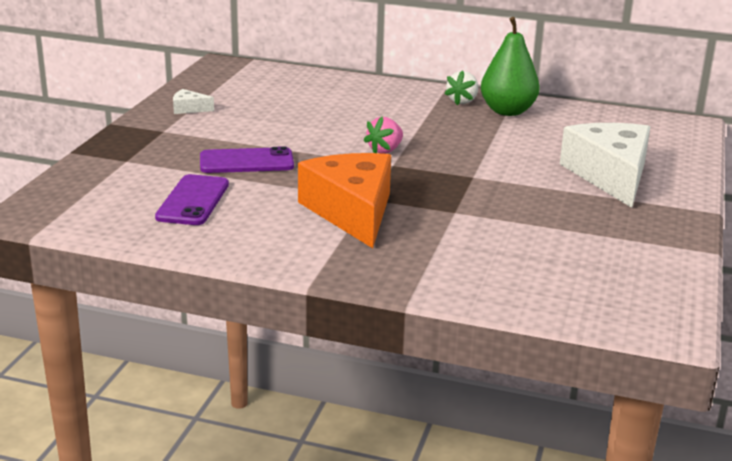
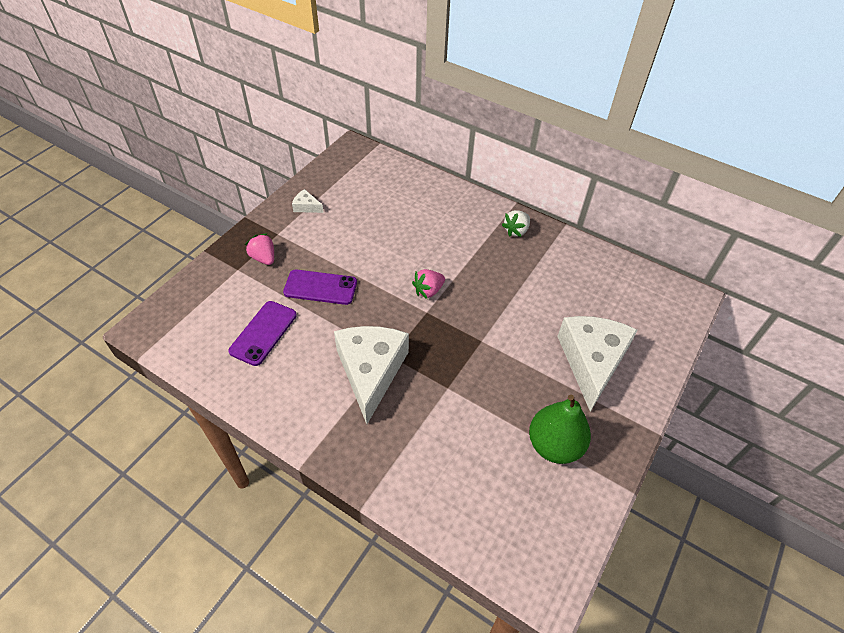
camera: 15 degrees right, 25 degrees up
(156, 149) = (263, 258): none -> pink strawberry
(352, 212) = (371, 371): orange cheese -> white cheese
(507, 111) = (546, 251): green pear -> green pear (554, 445)

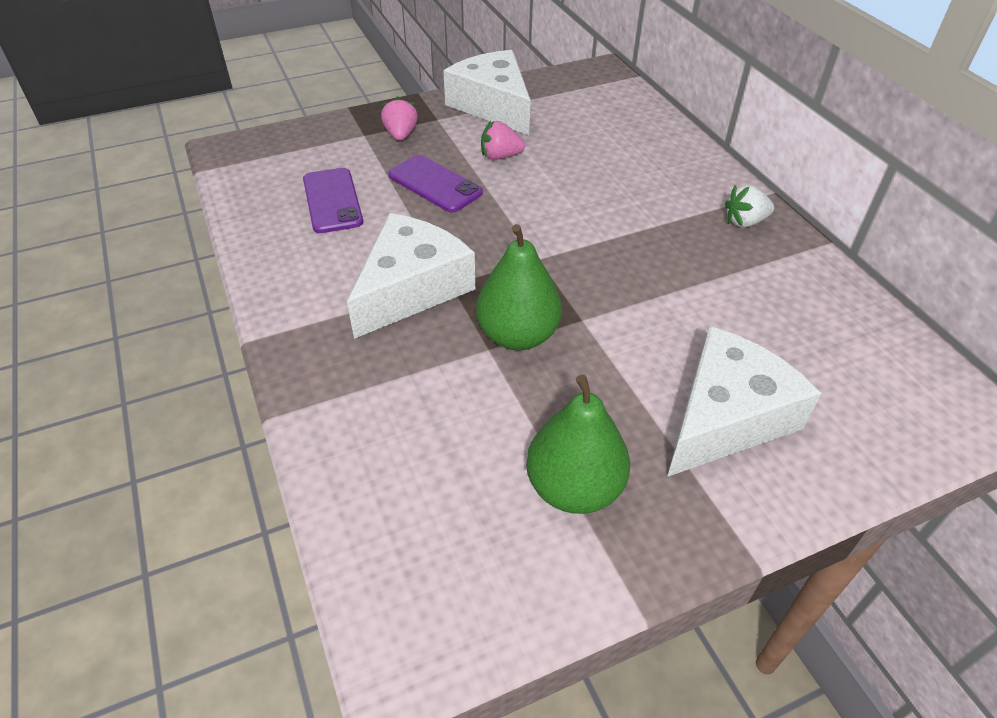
camera: 35 degrees right, 5 degrees down
(263, 333) = (332, 201): purple phone -> purple phone turned 75 degrees counterclockwise
(306, 207) = (493, 106): white cheese -> white cheese, size x2.48
(428, 291) = (561, 238): pink strawberry -> pink strawberry (500, 156)
(456, 370) = (517, 335): none -> green pear

